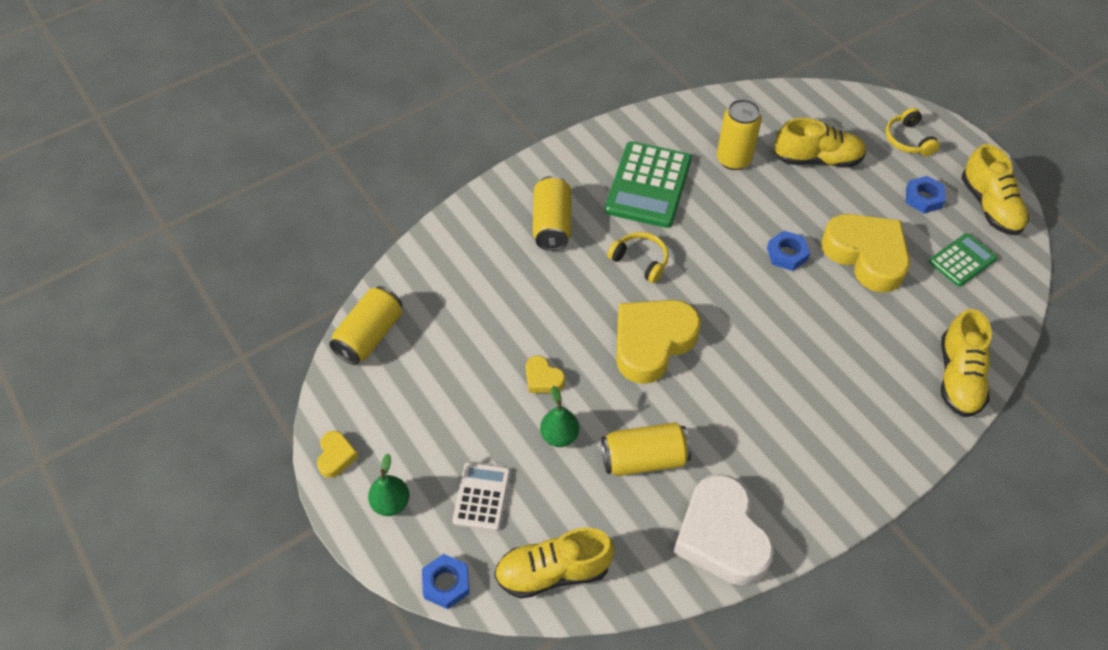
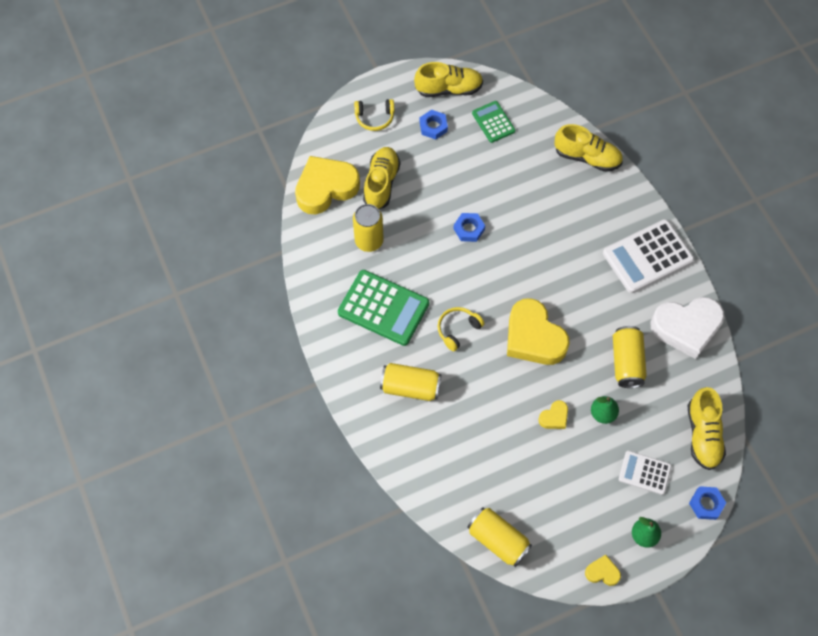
camera: 80 degrees left, 10 degrees up
(823, 472) = (647, 257): none -> white calculator
(866, 255) = (479, 179): yellow heart -> yellow heart (326, 188)

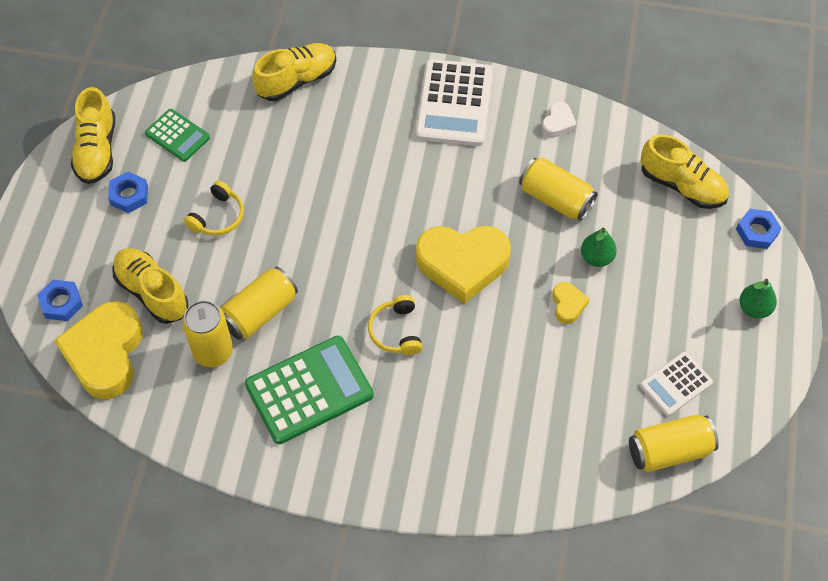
camera: 55 degrees left, 5 degrees down
(374, 118) = (63, 245): yellow headphones -> yellow headphones (218, 217)
(410, 387) = (427, 424): yellow can -> yellow can (260, 312)
(449, 89) = (97, 150): yellow shoe -> yellow shoe turned 150 degrees clockwise
(469, 229) = (285, 242): blue nut -> blue nut (61, 303)
(493, 122) = (177, 135): green calculator -> green calculator turned 150 degrees counterclockwise
(602, 572) = (769, 373): yellow heart -> none
(644, 473) = (687, 263): white calculator -> white calculator (676, 384)
(686, 328) = (558, 123): white heart -> white heart, size x0.45

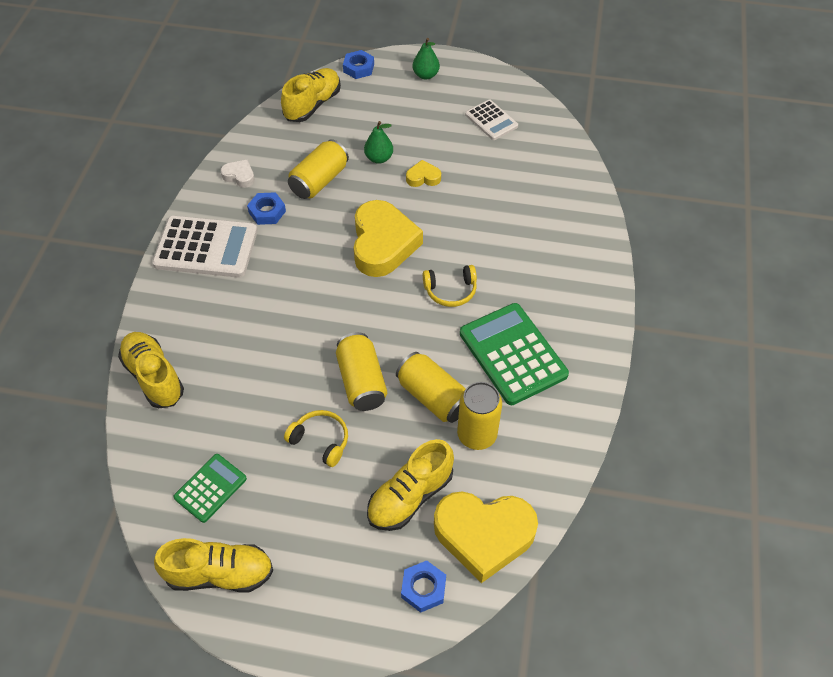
camera: 90 degrees left, 5 degrees down
(129, 195) = (286, 531): blue nut -> blue nut (267, 212)
(669, 450) = (546, 127): yellow can -> yellow can (361, 381)

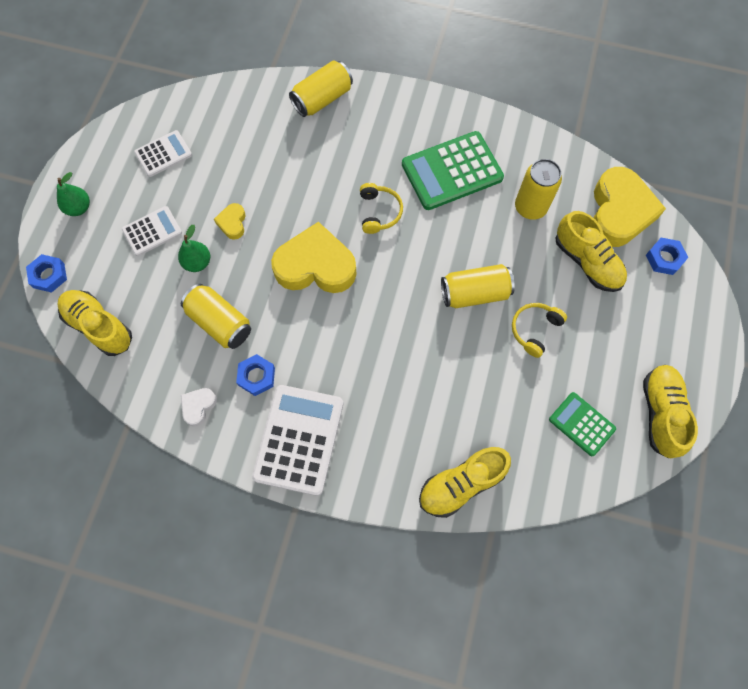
camera: 85 degrees left, 15 degrees up
(408, 124) = (152, 231): none -> white calculator
(433, 397) = (493, 237): yellow can -> yellow can (322, 99)

